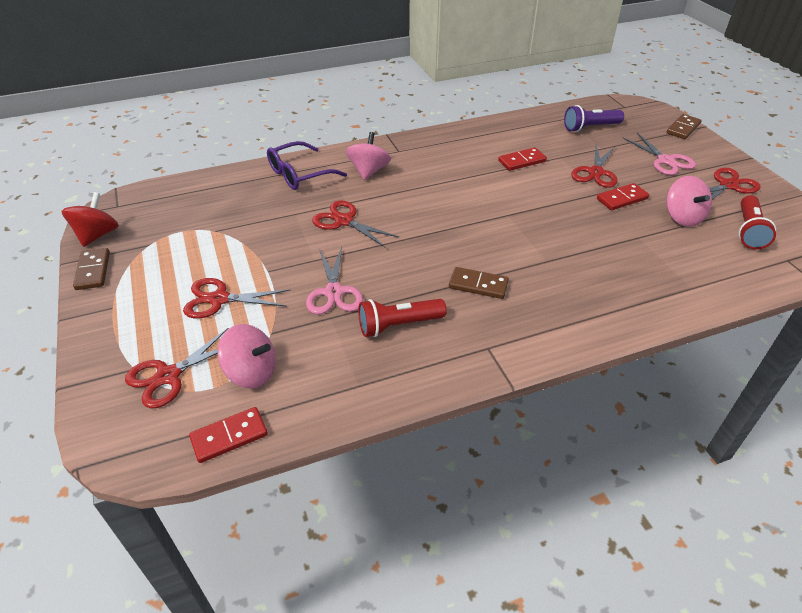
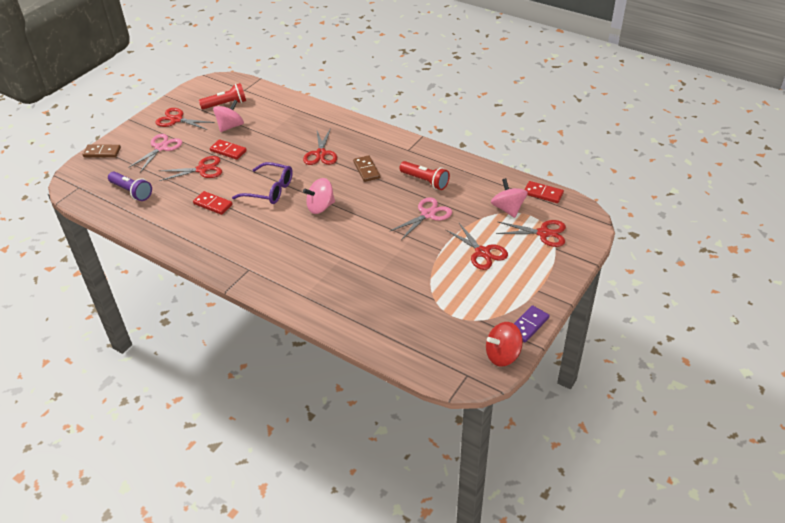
camera: 125 degrees left, 0 degrees up
(93, 271) = (528, 325): brown domino -> purple domino
(299, 174) = (330, 302): purple glasses -> purple glasses (270, 190)
(344, 221) = (362, 247): red scissors -> red scissors (321, 154)
(368, 171) = (292, 269): pink spinning top -> pink spinning top (320, 207)

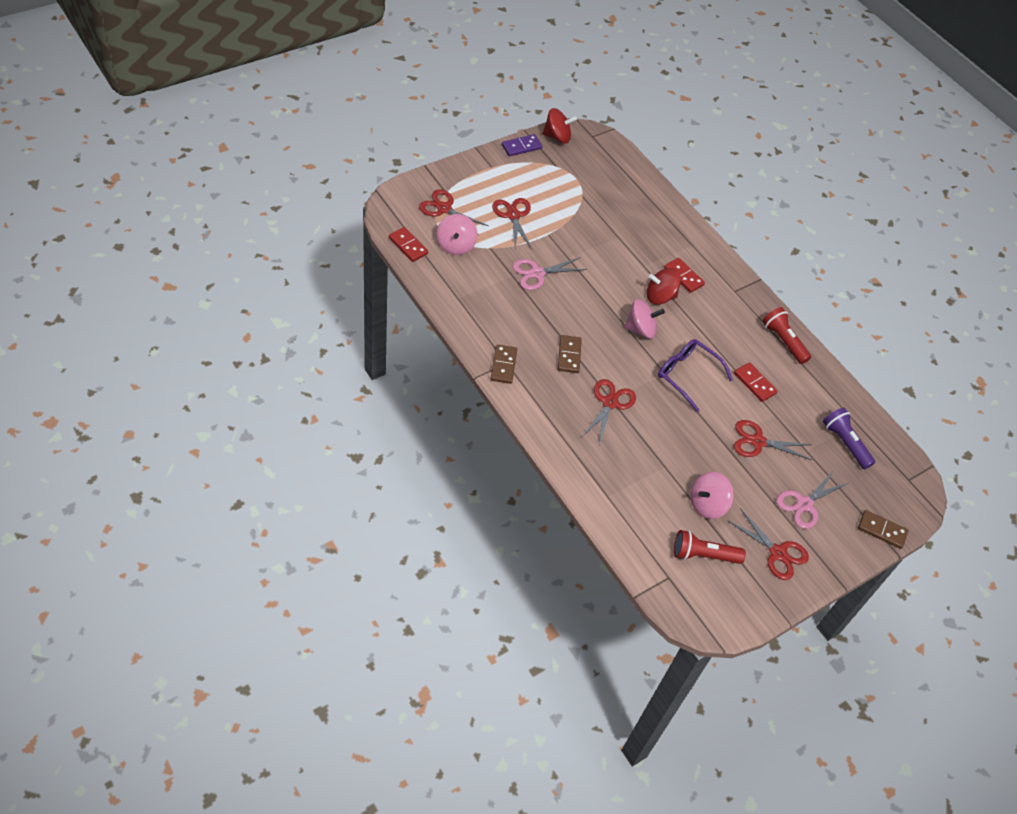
camera: 165 degrees left, 10 degrees up
(228, 151) = (720, 459): red domino -> red domino (683, 276)
(315, 237) = (660, 296): none -> red spinning top
(409, 148) = (503, 365): none -> brown domino
(425, 181) = (514, 312): red flashlight -> red flashlight (783, 341)

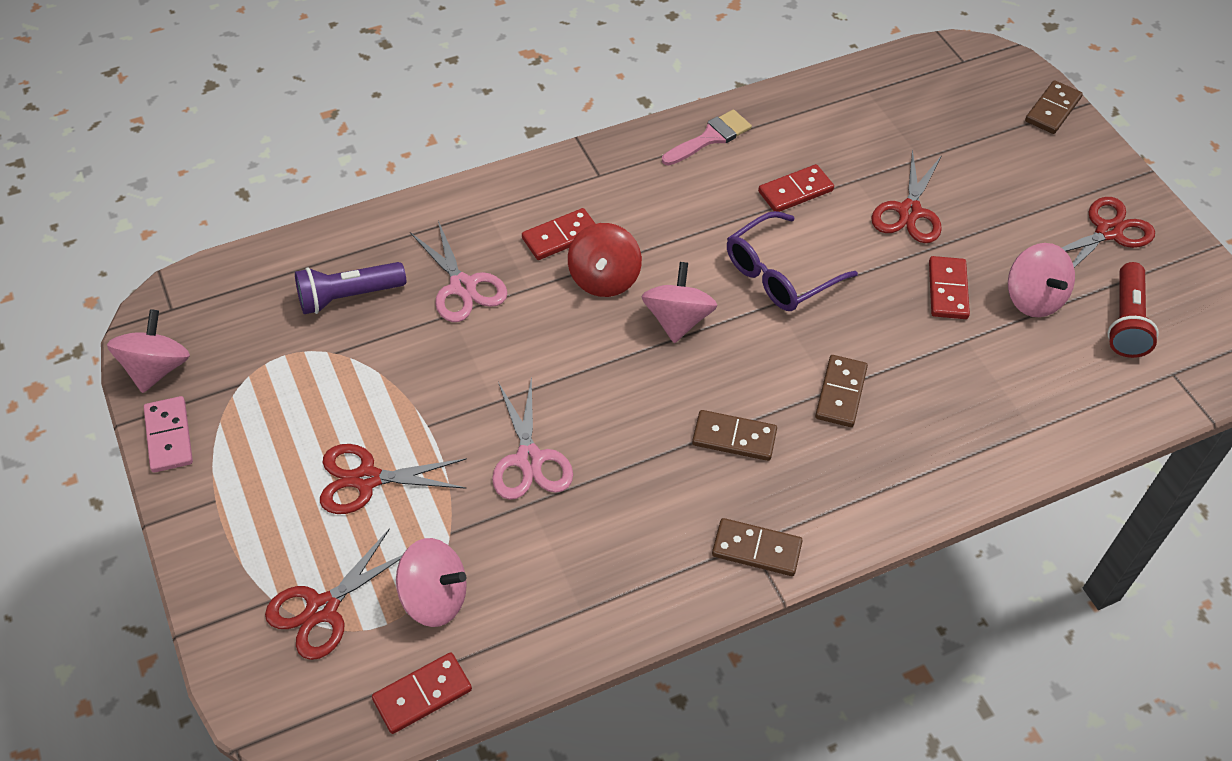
camera: 75 degrees left, 0 degrees up
(521, 147) = (169, 436): purple domino -> pink domino
(557, 137) = (156, 368): red spinning top -> pink spinning top
(610, 403) = (840, 393): red scissors -> brown domino
(700, 459) = (948, 290): none -> red domino
(783, 341) = (710, 138): red flashlight -> pink brush
(804, 504) = (1018, 182): pink scissors -> pink scissors (462, 286)
(845, 443) = (905, 112): purple flashlight -> purple flashlight (348, 297)

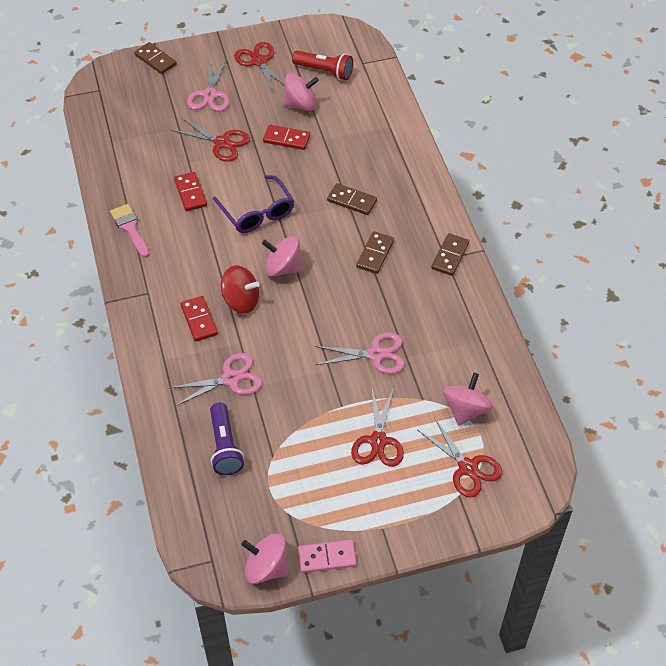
camera: 80 degrees left, 0 degrees up
(422, 694) = (526, 419): red domino -> none
(1006, 183) = (210, 95): none -> pink scissors

